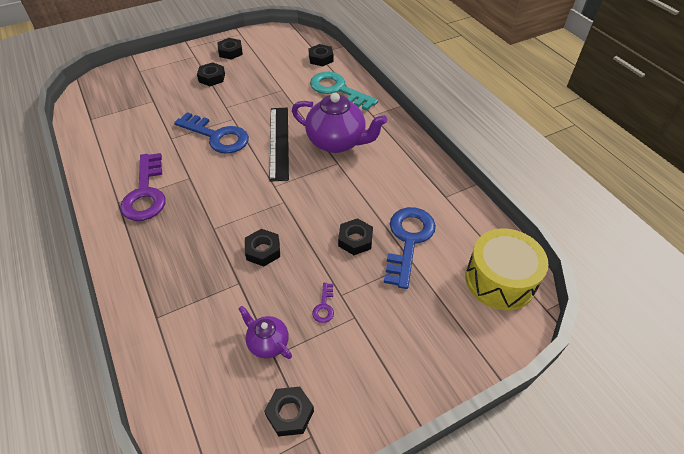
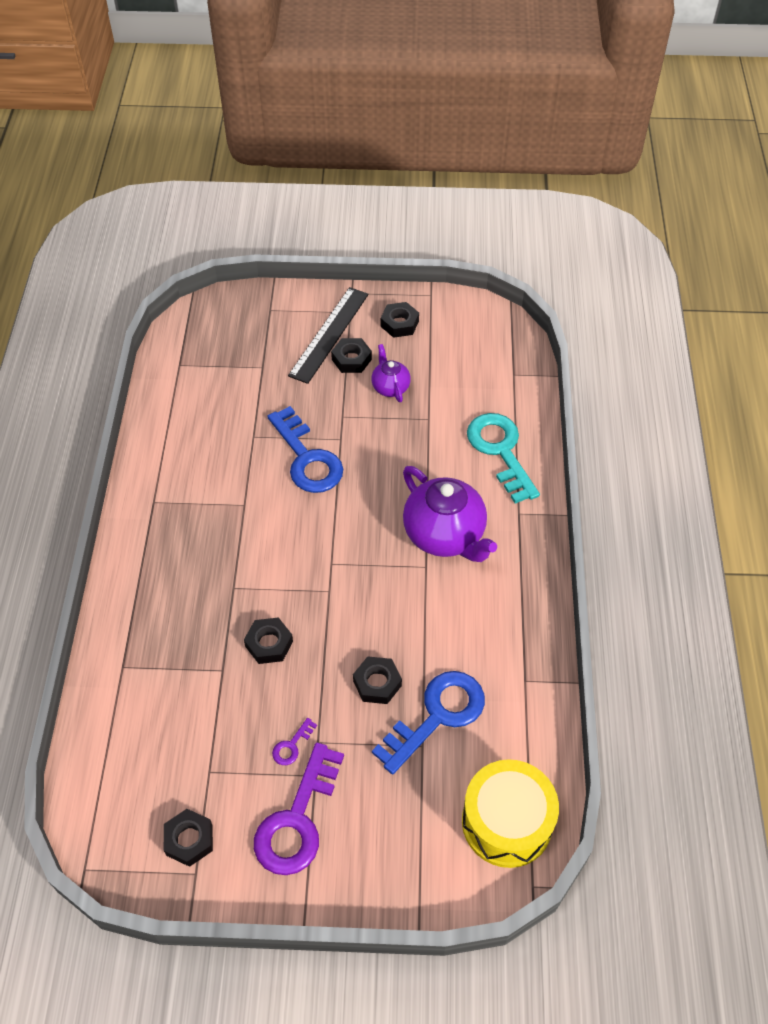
camera: 30 degrees right, 5 degrees up
(145, 193) = (187, 503): purple key -> purple key (297, 819)
(267, 343) = (211, 755): purple teapot -> purple teapot (390, 387)
(279, 142) = (374, 501): black ruler -> black ruler (329, 334)
(321, 58) = (512, 386): black nut -> none

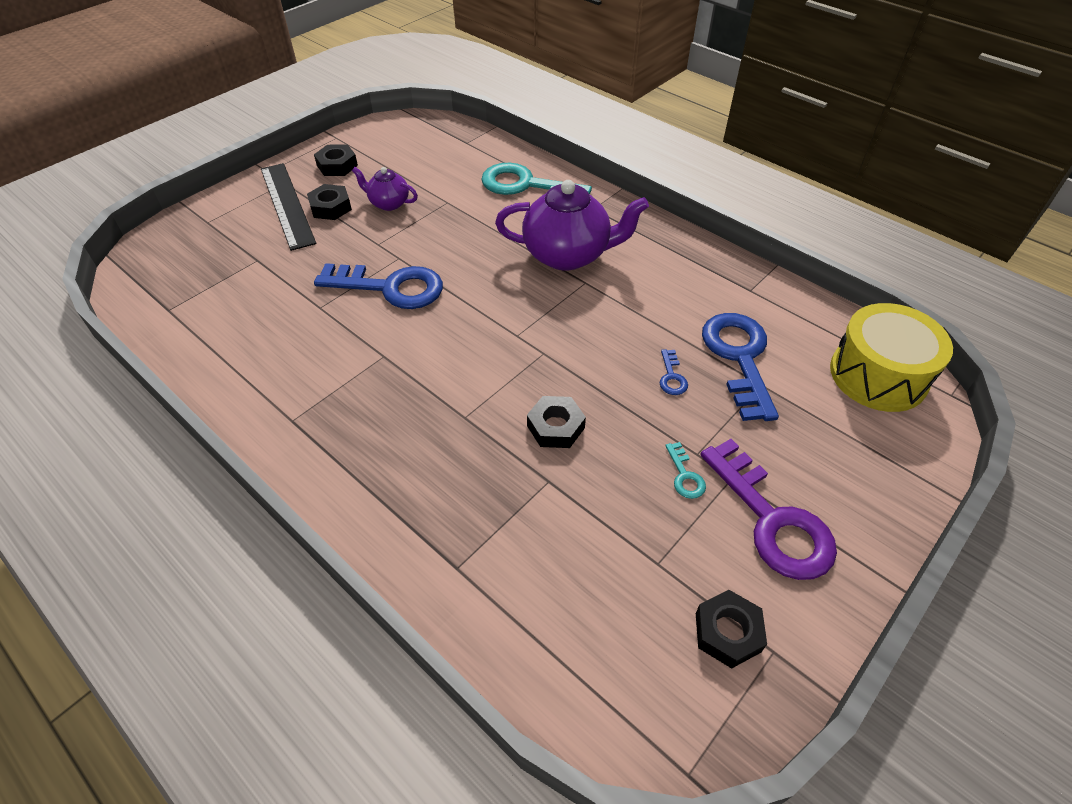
camera: 50 degrees left, 5 degrees down
(292, 745) = (684, 475): purple key -> turquoise key
(377, 683) = (671, 376): black nut -> blue key

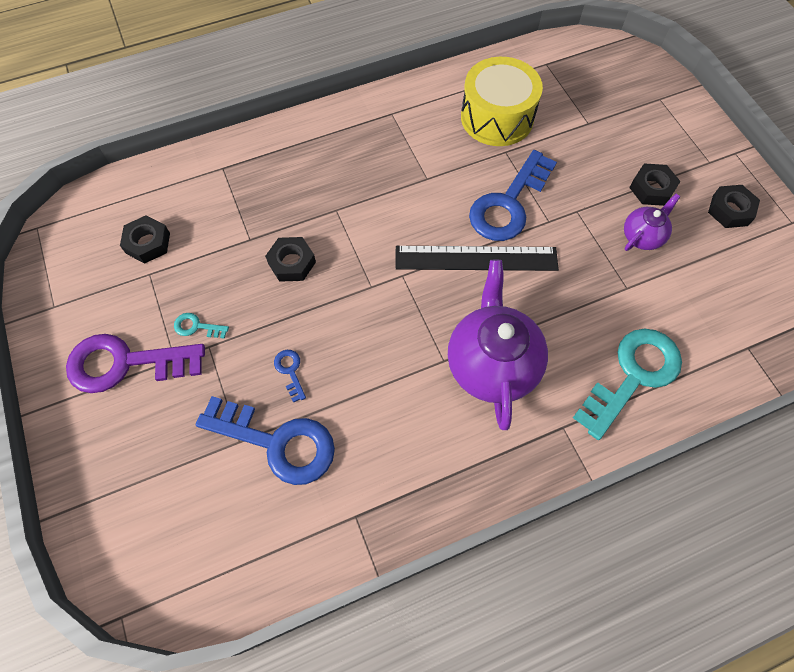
camera: 115 degrees right, 15 degrees up
(287, 205) = (668, 157): black ruler -> black ruler (476, 258)
(568, 255) = (491, 364): purple teapot -> purple teapot turned 150 degrees clockwise
(671, 376) = (290, 371): blue key -> blue key turned 45 degrees clockwise
(727, 632) = (82, 288): black nut -> black nut (148, 243)
(878, 375) = (184, 561): yellow drum -> yellow drum (497, 117)

